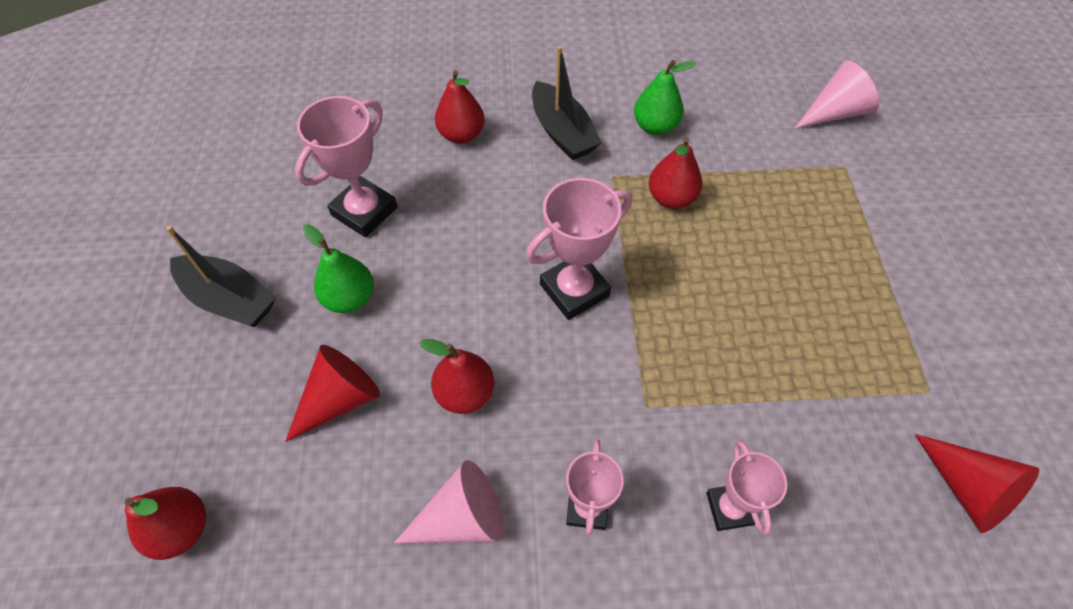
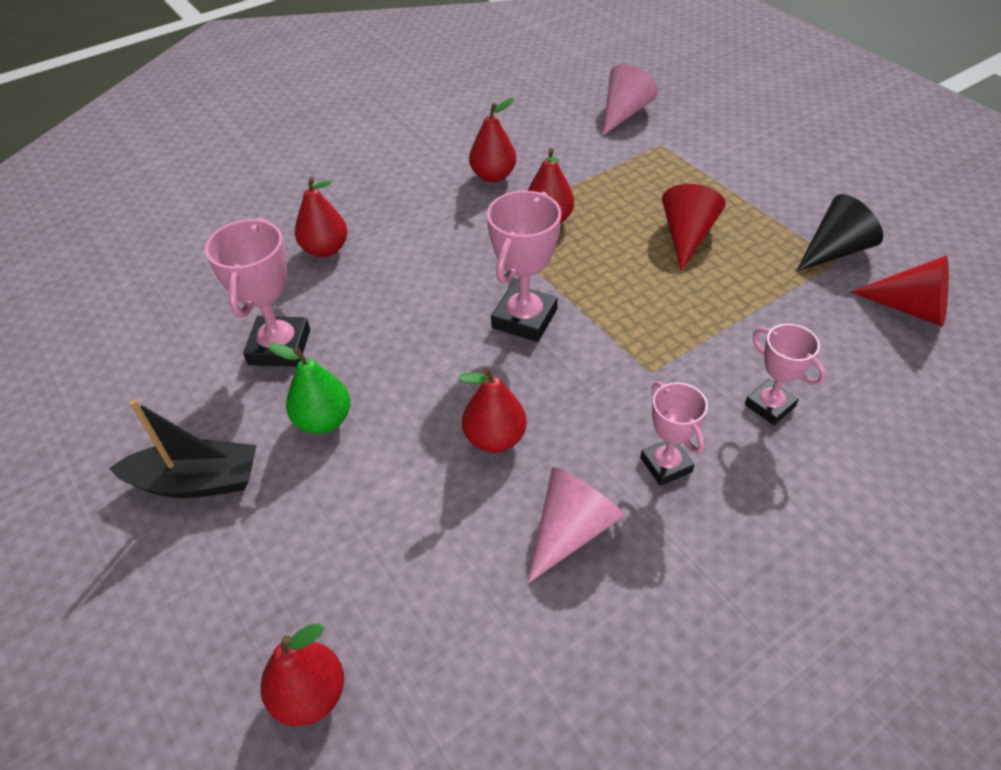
camera: 30 degrees left, 10 degrees down
(340, 399) = (382, 503): red cone -> red cone (686, 236)
(562, 132) = (417, 211): black boat -> none
(655, 126) = (493, 176): green pear -> red pear
(936, 378) = (834, 250): none -> black cone

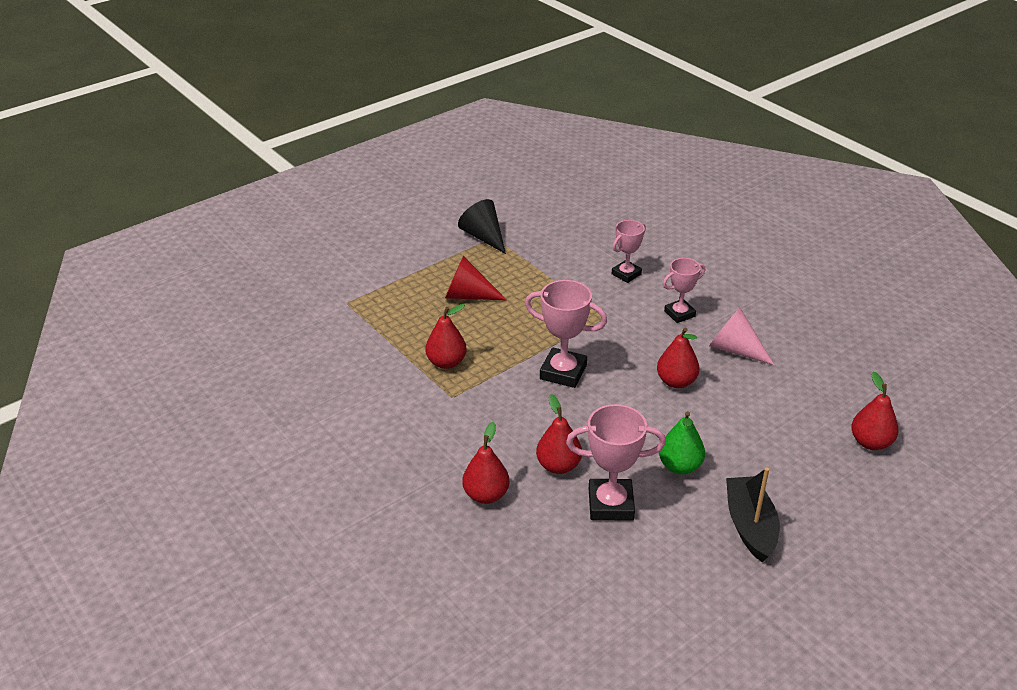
camera: 95 degrees left, 10 degrees down
(493, 176) = (381, 396): red pear -> red pear (558, 466)
(624, 113) = (293, 320): pink cone -> none
(910, 308) = (537, 217): red cone -> none

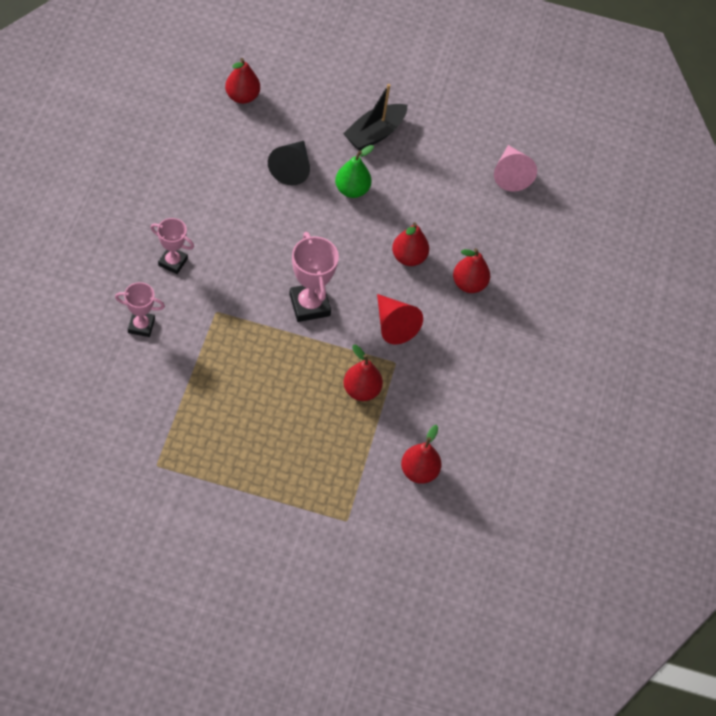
camera: 135 degrees left, 20 degrees up
(468, 295) = (264, 429): red cone -> red cone (394, 325)
(483, 237) = (162, 474): black cone -> black cone (292, 168)
(610, 504) = (418, 212): pink trophy -> none
(676, 382) = (263, 228): red pear -> red pear (419, 471)
(735, 349) = (194, 207): pink cone -> pink cone (511, 174)

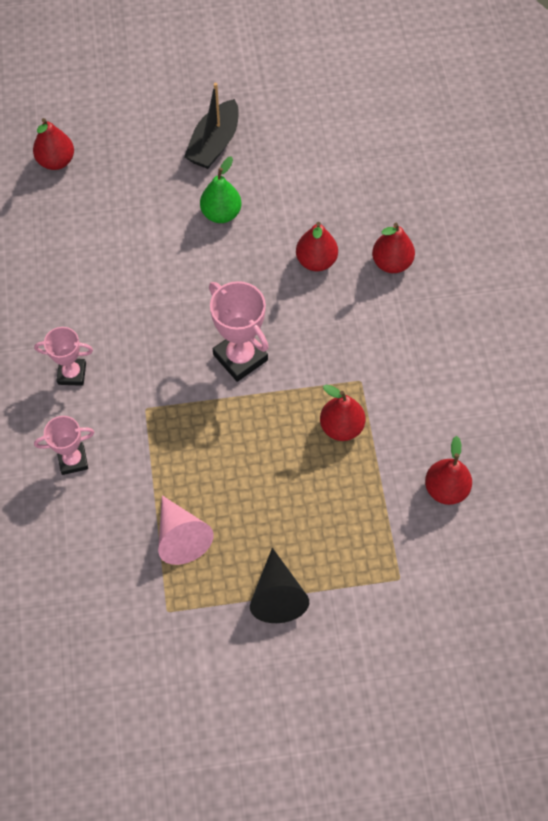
camera: 15 degrees left, 5 degrees up
(292, 168) = (147, 216): black cone -> black cone (277, 595)
(394, 325) = (338, 340): red cone -> none
(511, 174) = (373, 129): pink cone -> pink cone (181, 537)

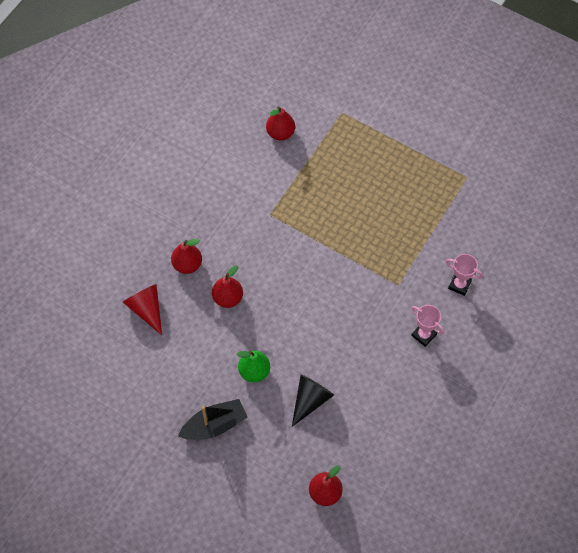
camera: 140 degrees left, 0 degrees up
(181, 537) = (432, 205): pink cone -> none
(240, 357) = (322, 274): pink trophy -> none
(277, 595) = (407, 146): black cone -> black cone (310, 400)
(341, 427) = (303, 198): red pear -> none
(385, 193) = (146, 309): none -> red cone

